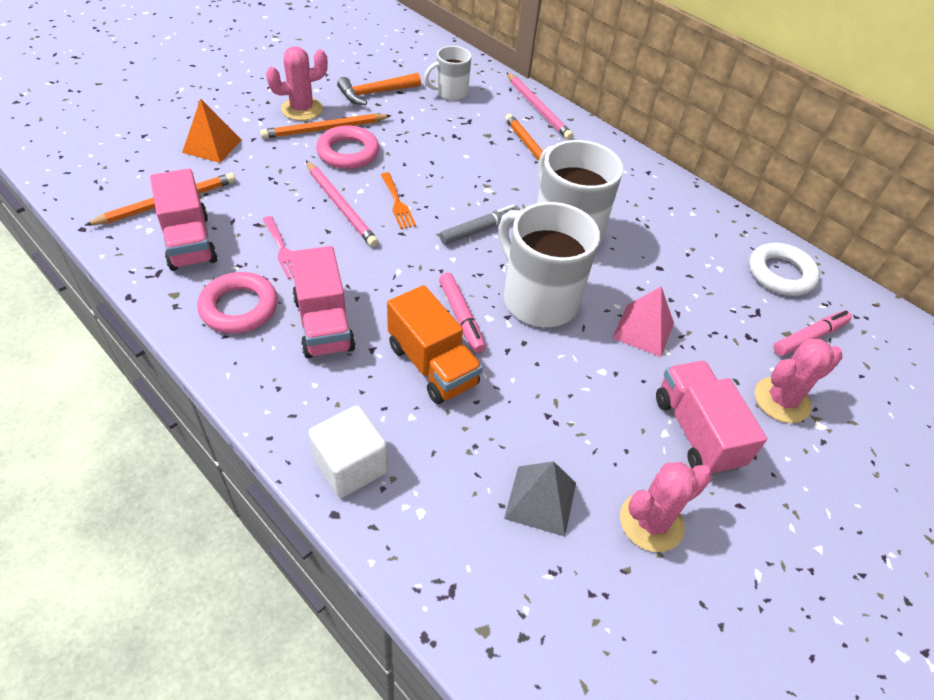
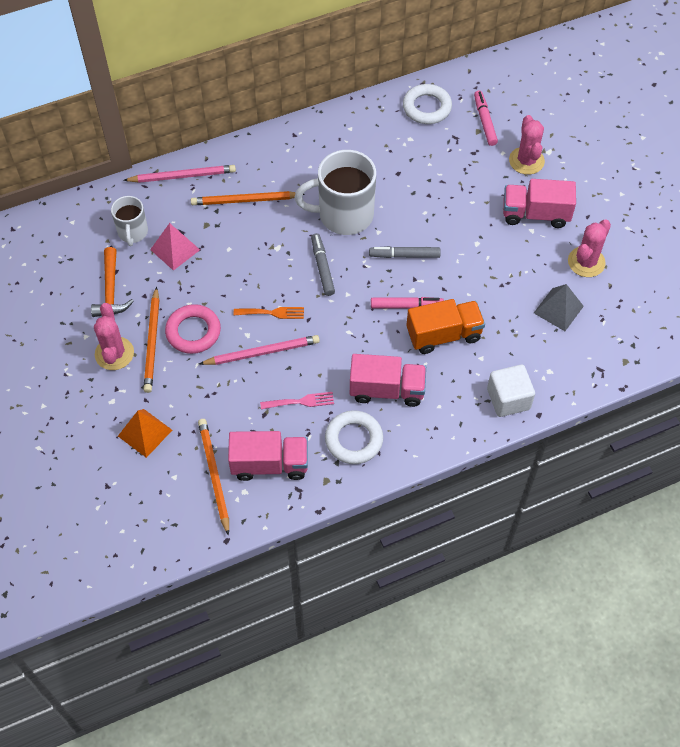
camera: 65 degrees left, 10 degrees up
(239, 307) = (354, 440): pink ring -> white ring
(538, 299) = (404, 255): white mug -> grey marker
(643, 330) = (451, 207): pink pyramid -> pink pyramid (175, 249)
(651, 522) = (586, 262): pink cactus -> pink cactus turned 45 degrees clockwise

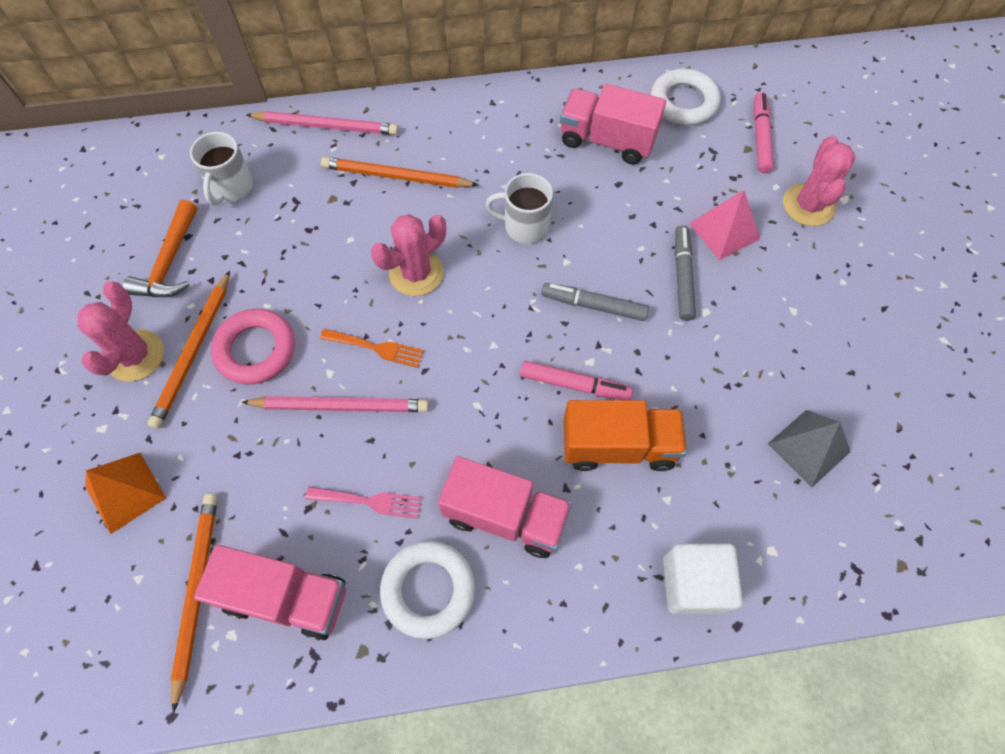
camera: 15 degrees right, 5 degrees up
(175, 249) = (277, 223): pink pyramid -> pink pyramid (724, 230)
(322, 267) = (470, 296): grey marker -> grey marker (682, 276)
(344, 215) = (524, 226): white mug -> white mug, size x0.56
(535, 214) = (804, 287): pink truck -> pink truck (607, 141)
(586, 262) = (868, 380): pink cactus -> pink cactus (416, 273)

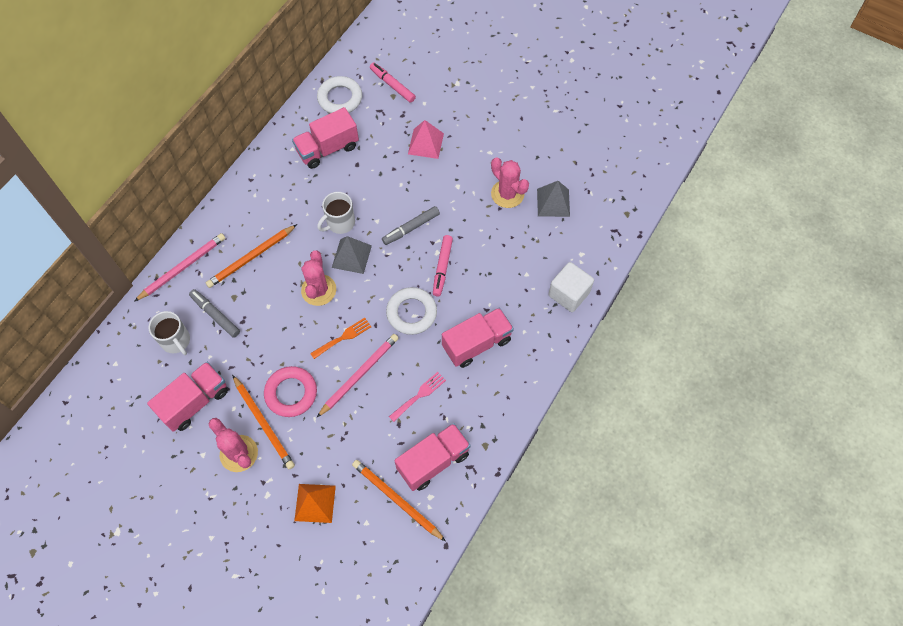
camera: 50 degrees left, 0 degrees up
(169, 262) = (195, 402): orange hammer -> pink truck
(428, 590) = (482, 399): white ring -> white ring (411, 313)
(493, 272) = (351, 256): none -> grey pyramid
(574, 385) = (442, 267): pink marker -> pink marker turned 135 degrees clockwise
(618, 445) = (486, 273): orange truck -> none
(682, 276) = (432, 180): grey marker -> grey marker (215, 315)
(808, 205) = (446, 99): pink cactus -> pink cactus (507, 194)

